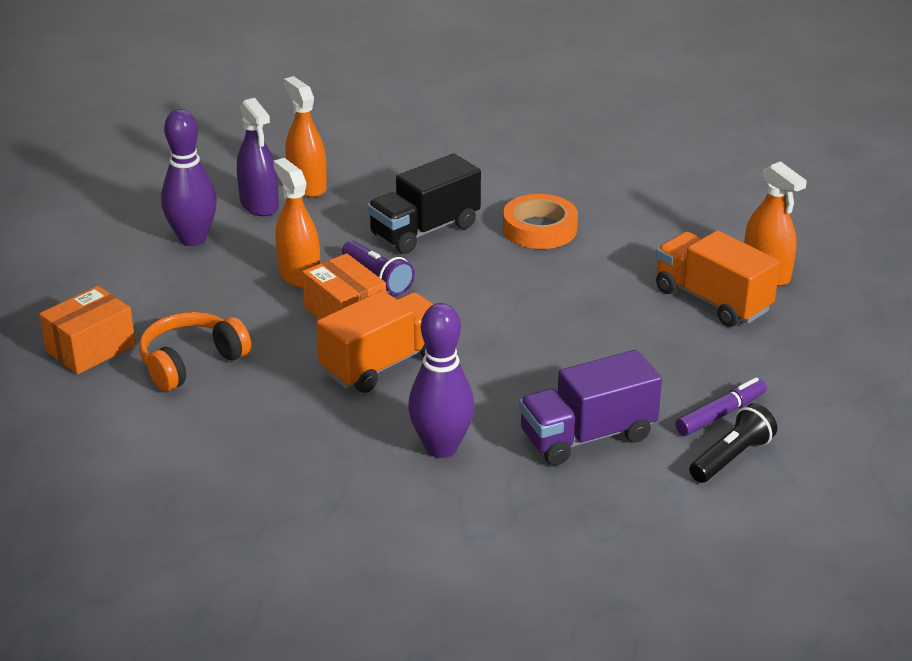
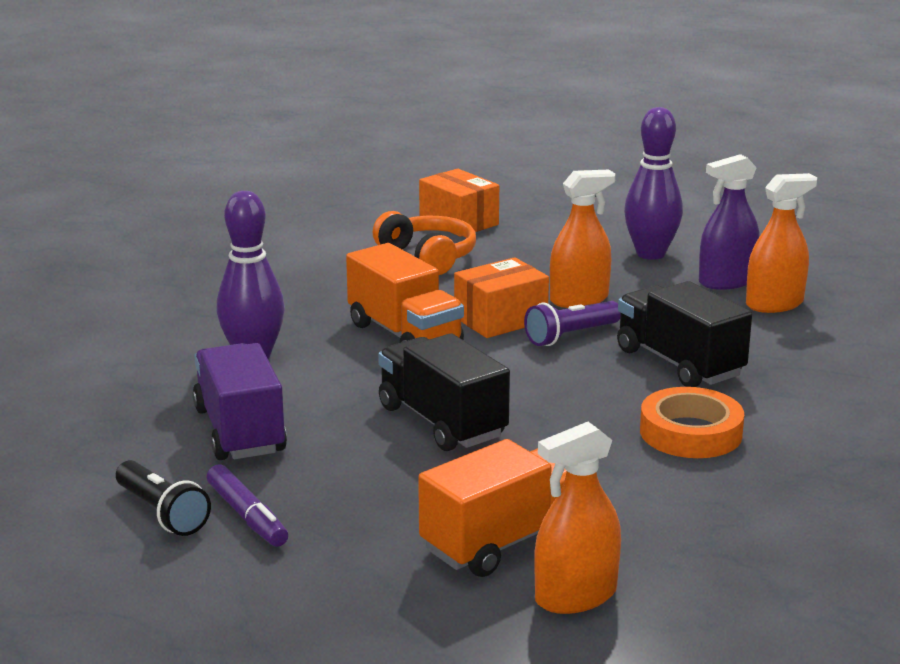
camera: 95 degrees right, 10 degrees down
(547, 334) = (442, 422): none -> black truck

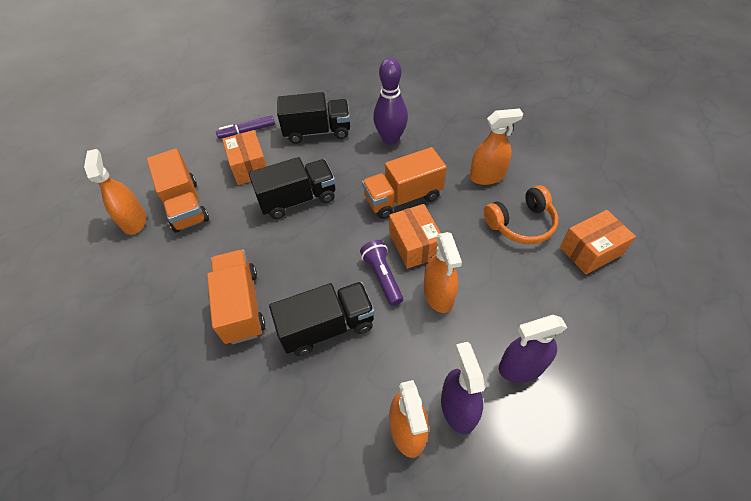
camera: 105 degrees right, 30 degrees up
(162, 513) = (261, 110): black flashlight -> none
(240, 431) = (317, 132): purple truck -> black truck
(336, 279) = (487, 176): none -> orange spray bottle
(367, 489) = (249, 167): none -> orange box
(650, 254) = (521, 367): purple bowling pin -> purple spray bottle
(690, 433) = (241, 305): orange tape -> orange truck

